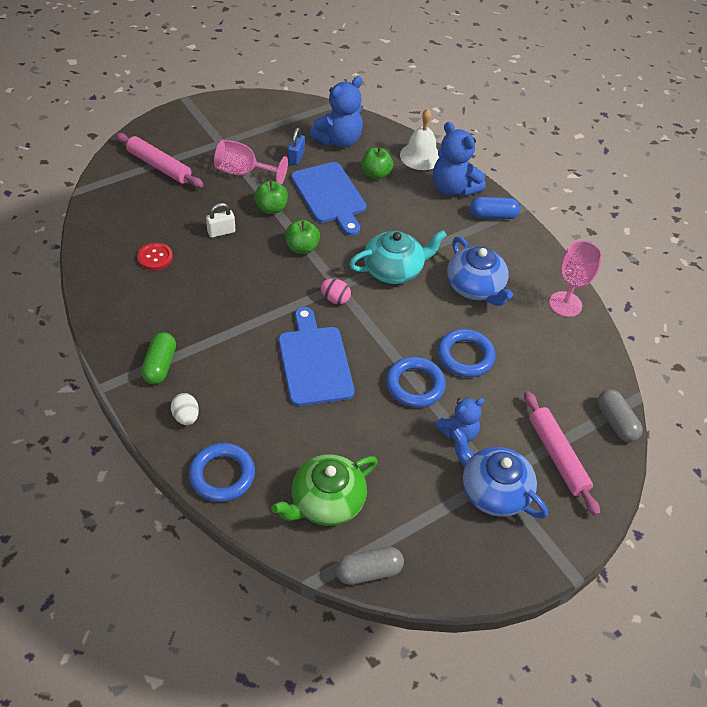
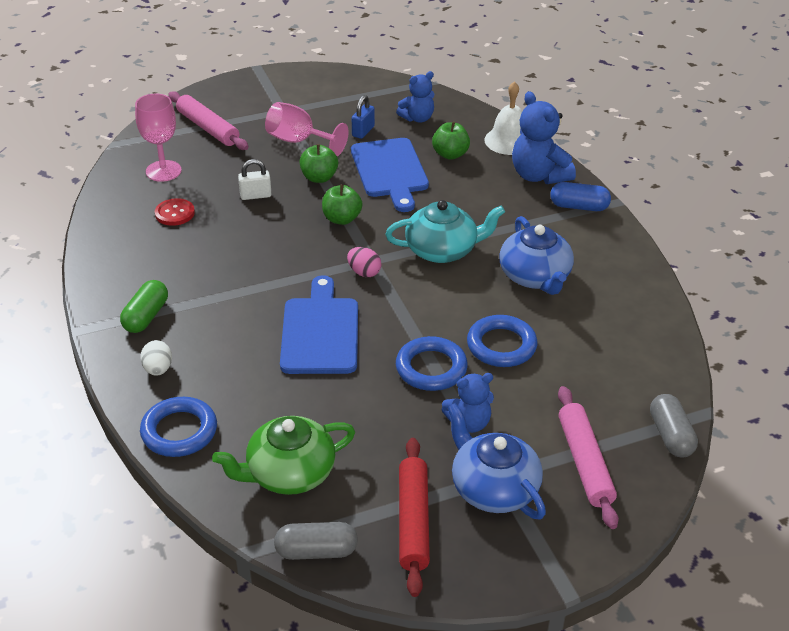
camera: 15 degrees right, 10 degrees down
(339, 140) = (417, 118): blue teddy bear -> blue teddy bear, size x0.63
(439, 531) = (413, 521): none -> red rolling pin
(565, 304) = (642, 305): pink goblet -> pink goblet (163, 171)

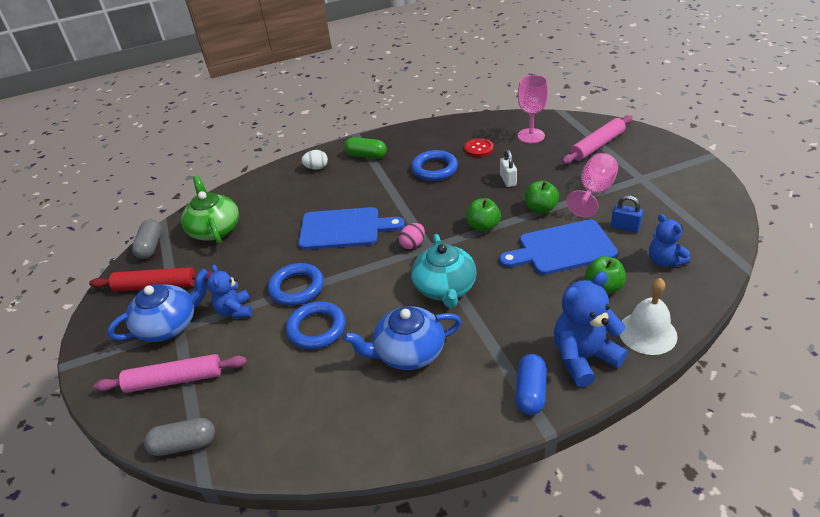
camera: 95 degrees right, 0 degrees up
(179, 431) = (262, 183): blue ring -> blue ring (434, 169)

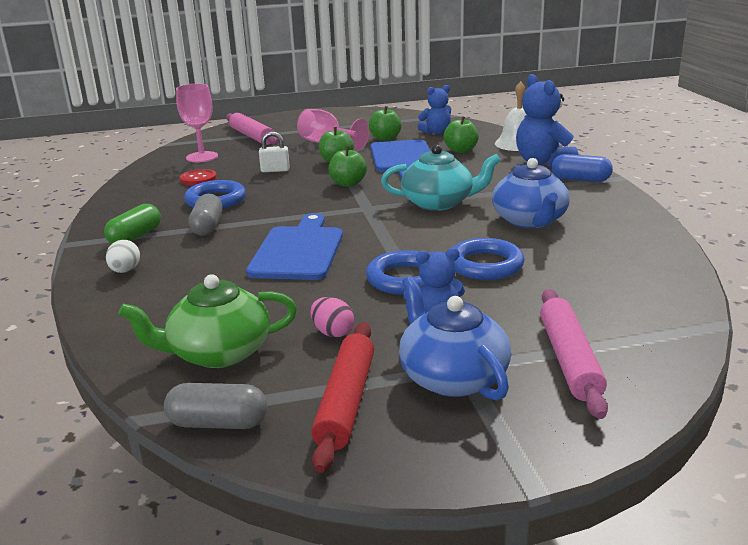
camera: 85 degrees left, 15 degrees down
(184, 444) = (678, 341): grey capsule -> grey capsule (207, 227)
(413, 244) = (357, 215): pink egg -> pink egg (332, 333)
(625, 227) = (385, 138): blue padlock -> green apple

